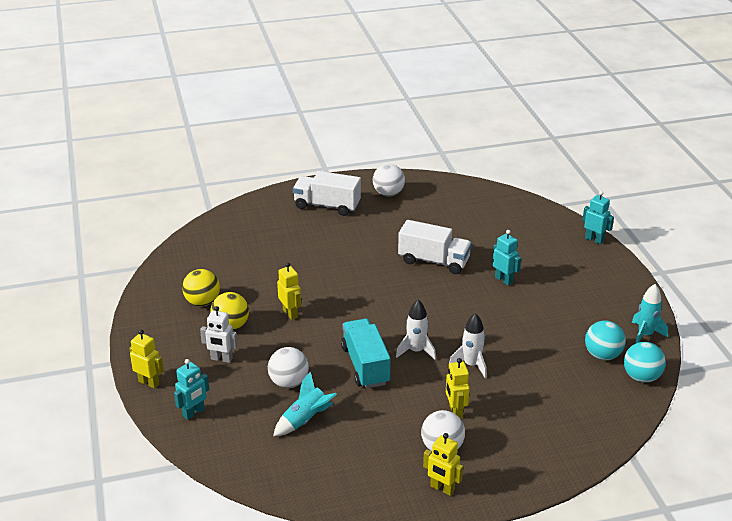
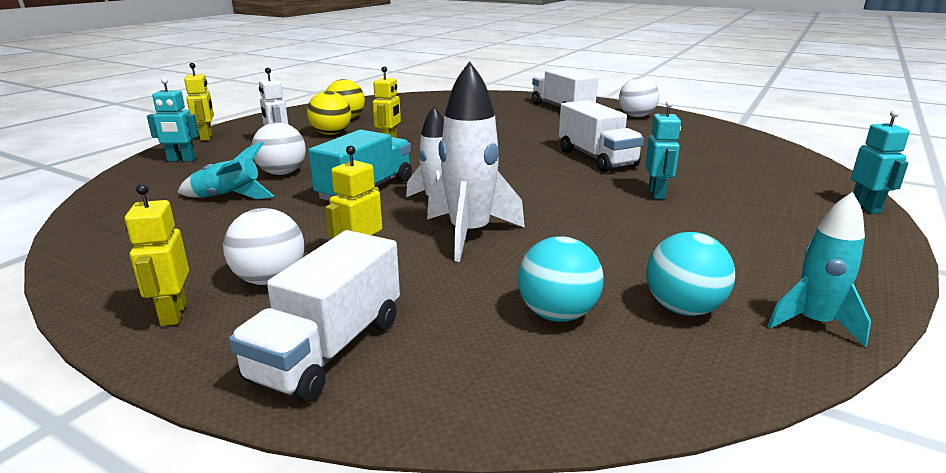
camera: 45 degrees right, 10 degrees down
(471, 365) = (470, 234): white rocket -> white rocket, size x1.56
(525, 457) = (328, 349): none -> white truck
(641, 377) = (717, 369): turquoise ball -> turquoise ball (557, 314)

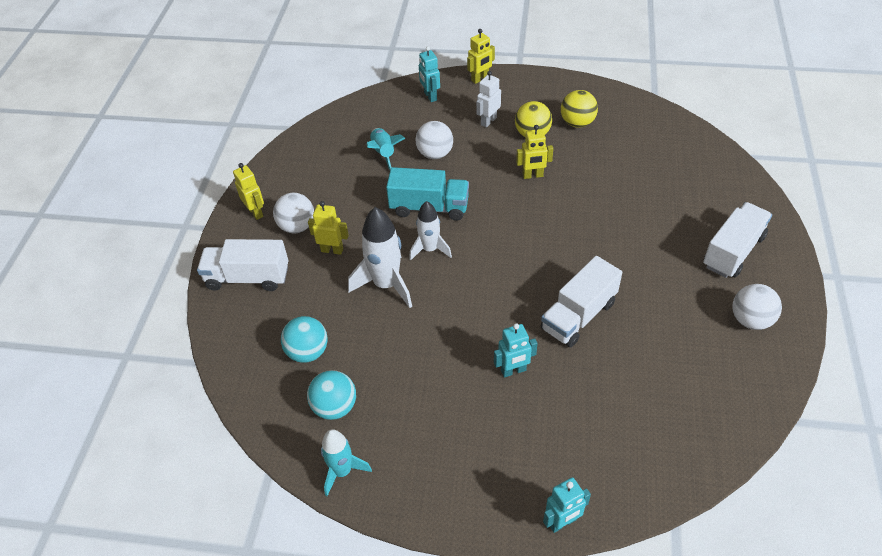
camera: 70 degrees right, 25 degrees up
(173, 314) = (255, 212): yellow robot -> yellow robot turned 90 degrees clockwise

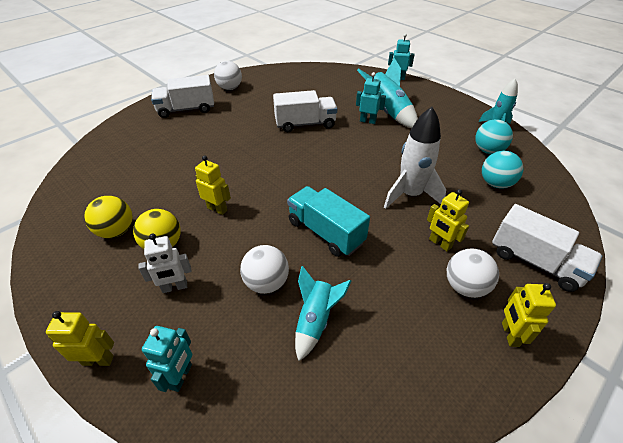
camera: 145 degrees left, 5 degrees down
(430, 249) = (356, 200): white rocket -> none
(505, 409) = (387, 112): none -> turquoise rocket

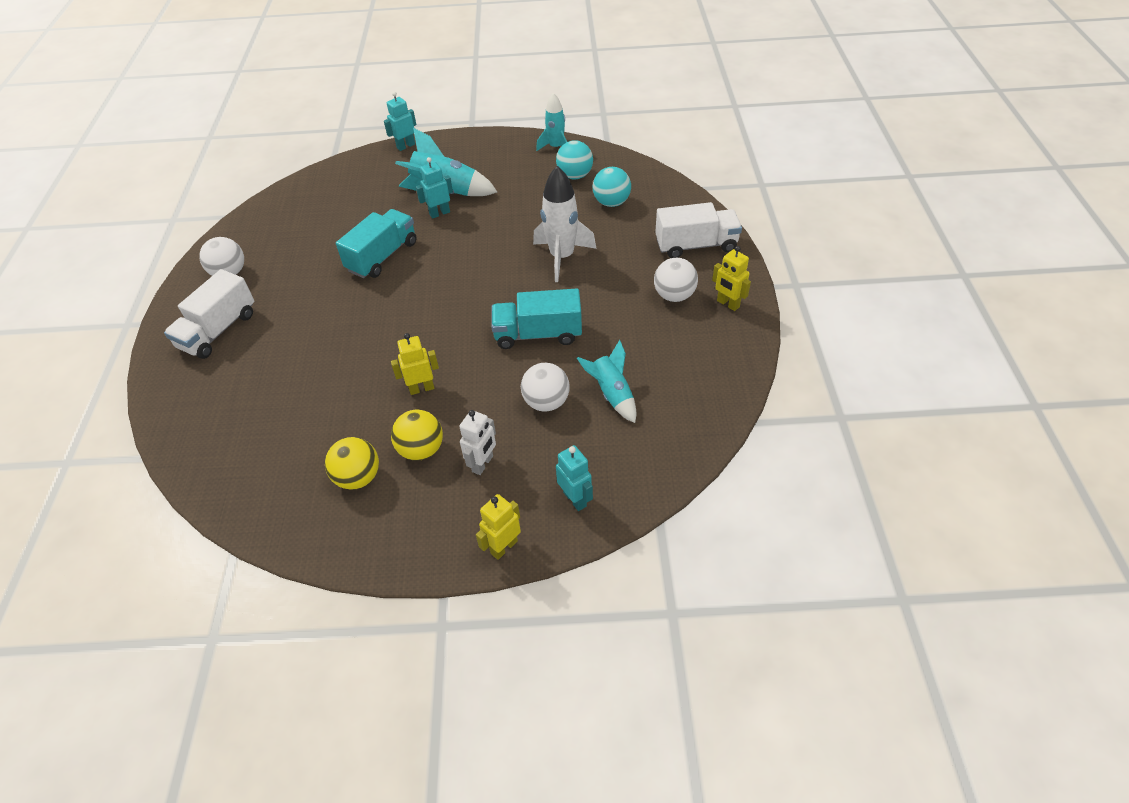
camera: 45 degrees left, 5 degrees up
(305, 124) = (382, 256): white truck -> turquoise truck
(440, 243) = (626, 279): yellow robot -> none

